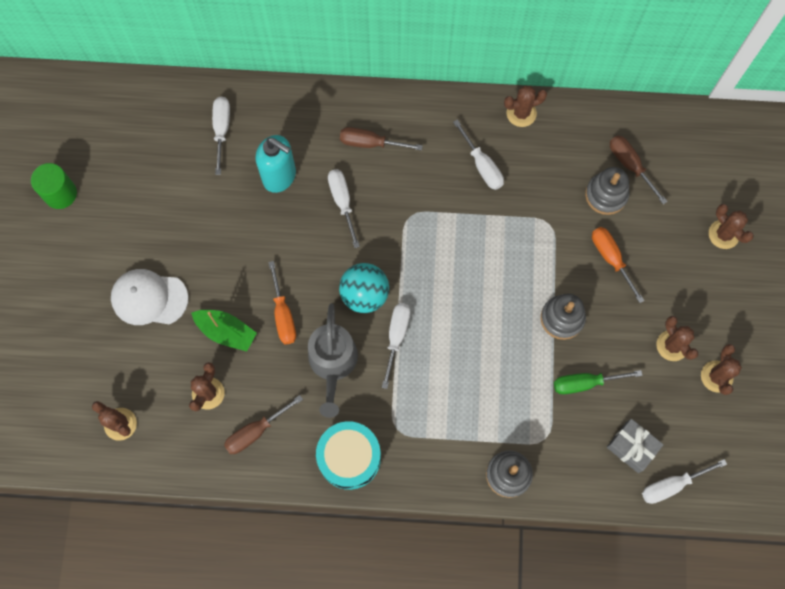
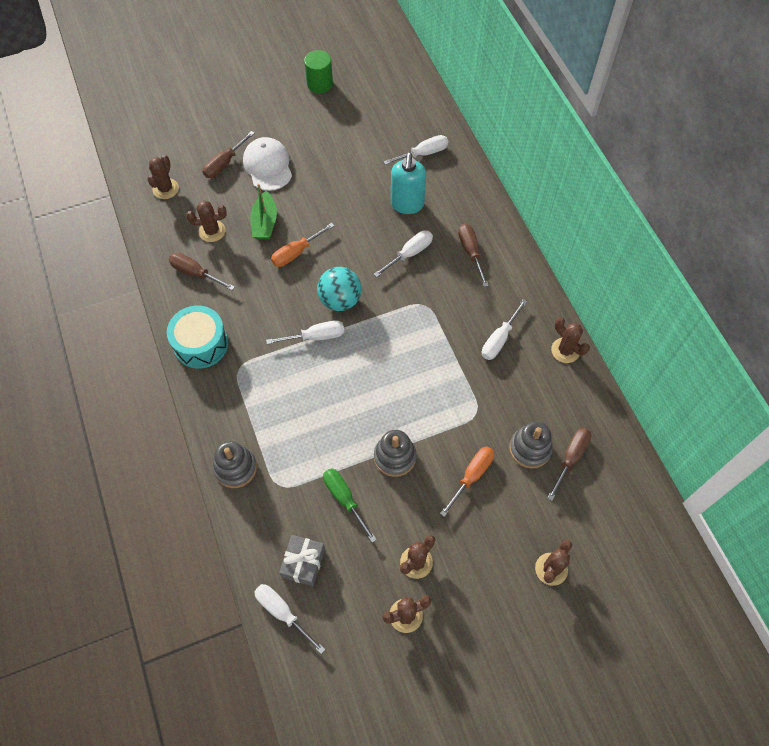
camera: 65 degrees right, 10 degrees down
(119, 344) = (225, 163): none -> brown screwdriver
(333, 363) = (273, 301): grey watering can -> none

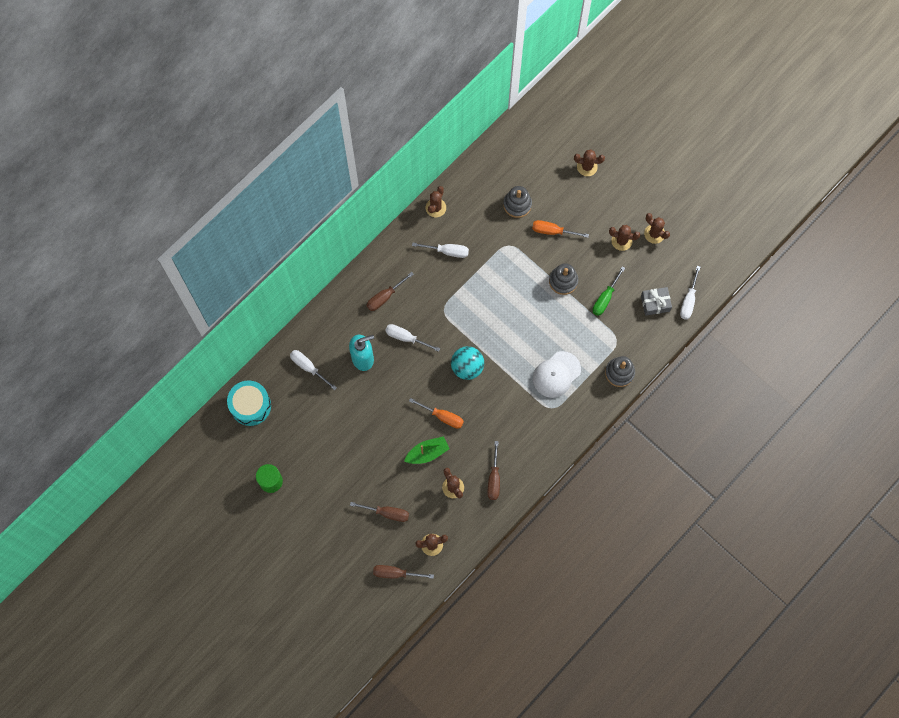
camera: 115 degrees left, 10 degrees up
(201, 344) = (546, 443): turquoise drum -> turquoise drum (250, 406)
(268, 166) = (374, 478): white cap -> white cap (556, 374)
(315, 337) = (503, 370): white screwdriver -> none
(570, 458) = (512, 179): brown screwdriver -> brown screwdriver (396, 573)

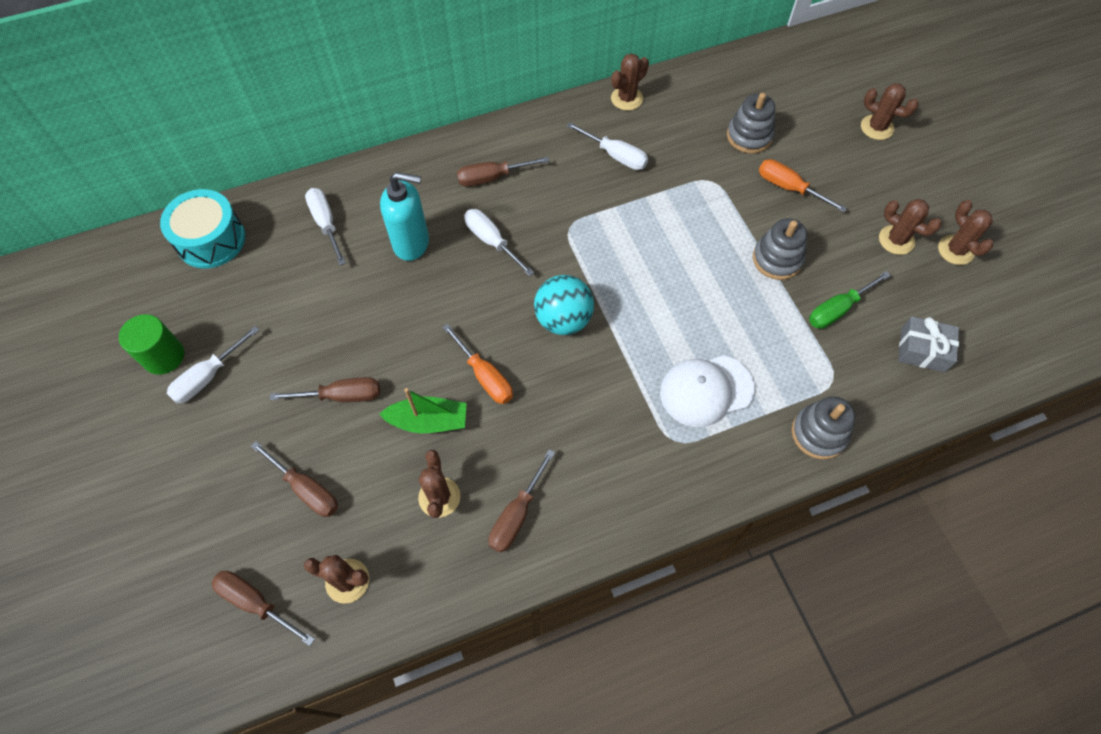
camera: 25 degrees right, 10 degrees down
(376, 460) = (341, 396): none -> brown screwdriver
(688, 300) = (985, 369): white screwdriver -> white screwdriver (208, 376)

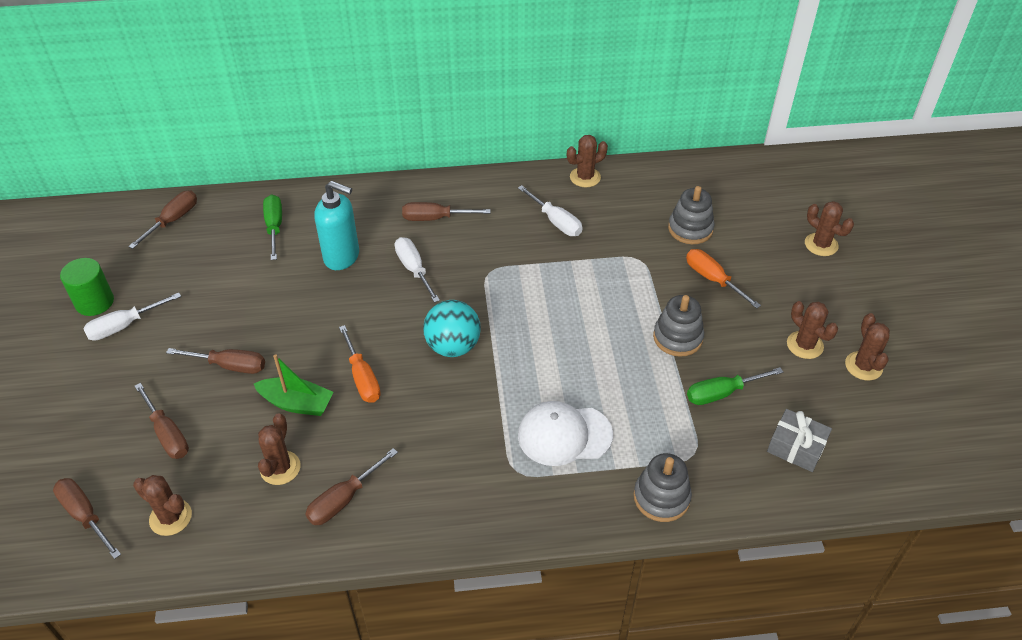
camera: 15 degrees right, 15 degrees down
(211, 240) = (172, 221): turquoise drum -> brown screwdriver
(326, 224) = (274, 227): white screwdriver -> green screwdriver

